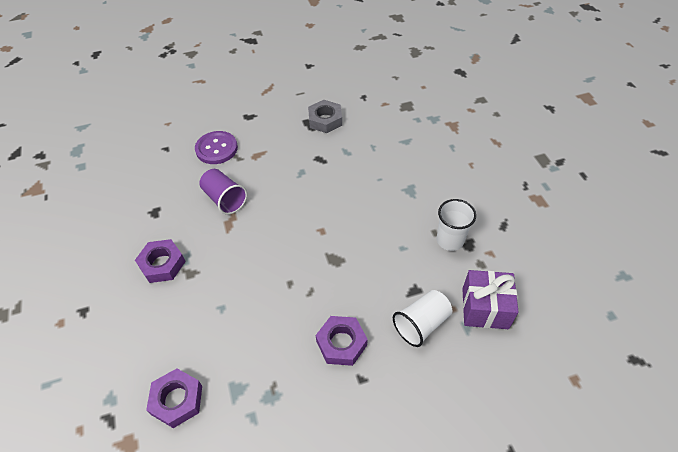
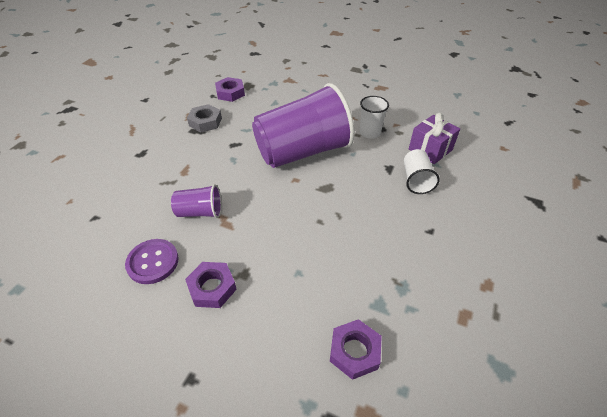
camera: 50 degrees left, 5 degrees down
(216, 149) = (144, 188): purple button -> purple button (153, 262)
(341, 343) = (395, 224): purple nut -> purple nut (230, 93)
(362, 209) = (302, 151): none -> purple cup

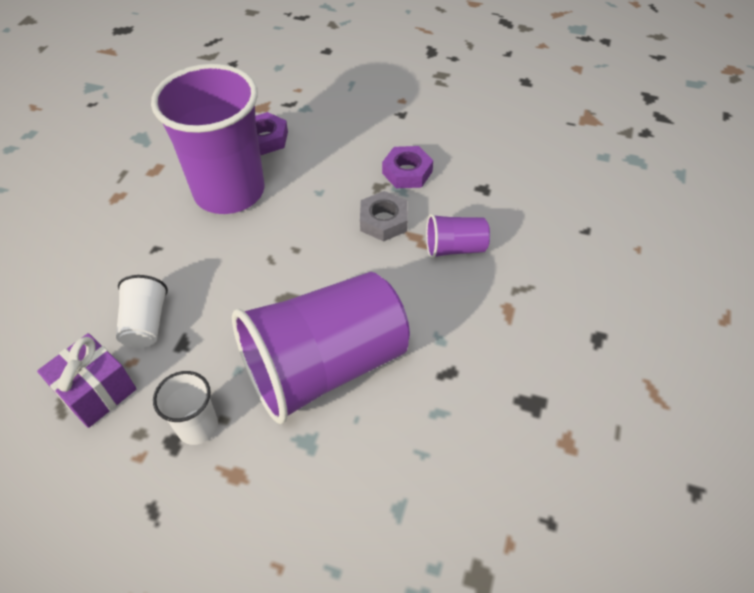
camera: 175 degrees right, 5 degrees up
(153, 262) = (481, 189): purple button -> none
(205, 122) = (526, 427): grey nut -> grey nut (384, 221)
(230, 93) = (512, 538): purple nut -> none
(382, 281) = (229, 191): none -> purple cup

